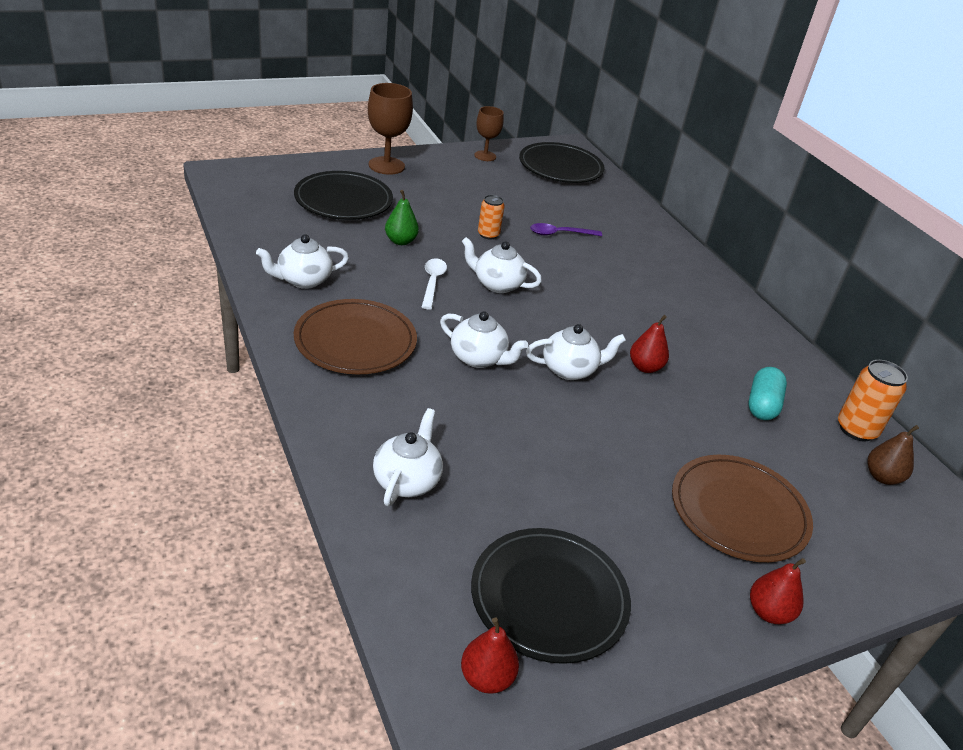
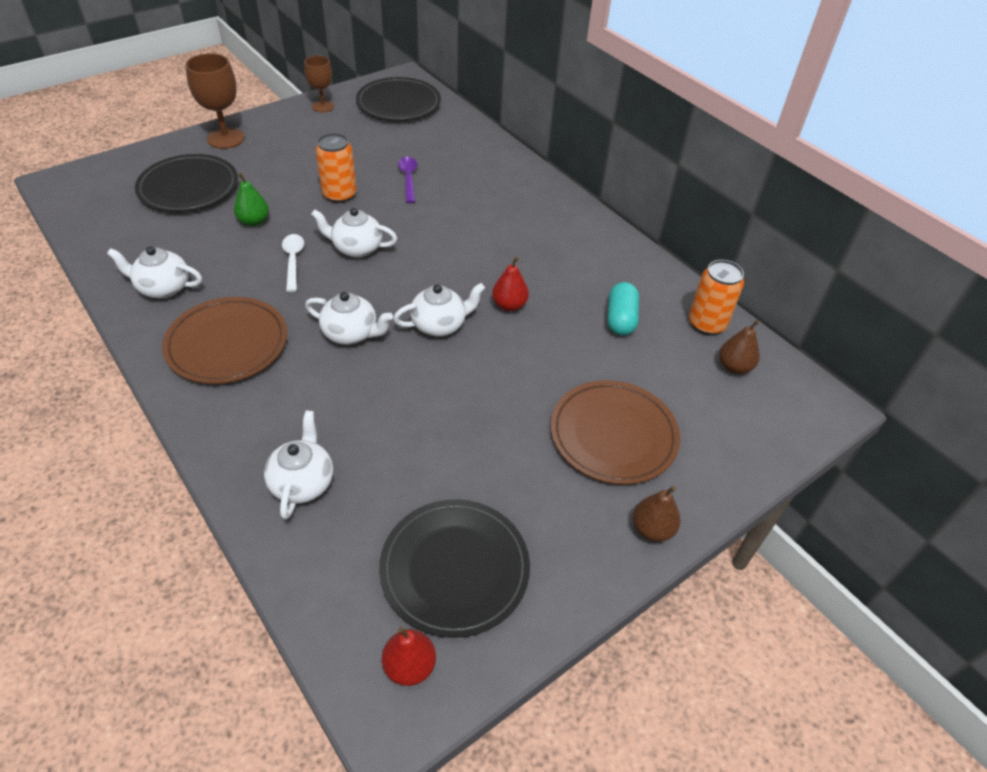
camera: 10 degrees left, 10 degrees up
(303, 280) = (163, 288): white teapot -> white teapot turned 45 degrees clockwise
(488, 234) = (339, 195): orange can -> orange can, size x1.54
(559, 234) = (408, 178): purple spoon -> purple spoon turned 105 degrees clockwise
(768, 612) = (652, 529): red pear -> brown pear

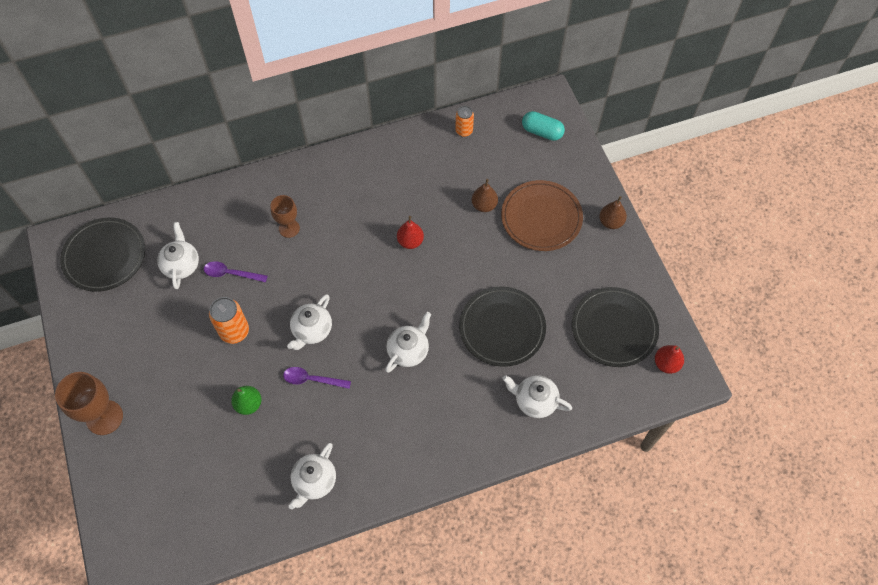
camera: 70 degrees left, 15 degrees up
(188, 187) = (176, 455): black plate -> black plate (502, 328)
(227, 344) = (394, 437): brown plate -> none
(293, 260) = (312, 379): white spoon -> purple spoon
(323, 106) = (81, 323): brown goblet -> brown goblet (289, 228)
(439, 325) = (417, 291): white teapot -> white teapot (181, 265)
(620, 319) = (445, 178): turquoise capsule -> turquoise capsule (542, 132)
(706, 324) = (464, 131): orange can -> orange can, size x0.65
(734, 367) = (505, 132): brown pear -> brown pear (484, 205)

